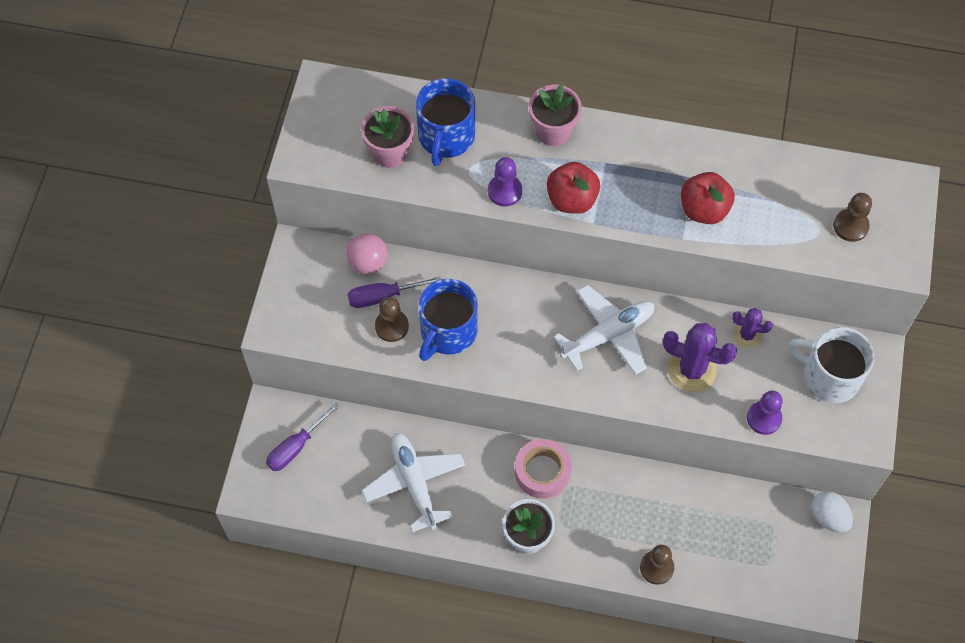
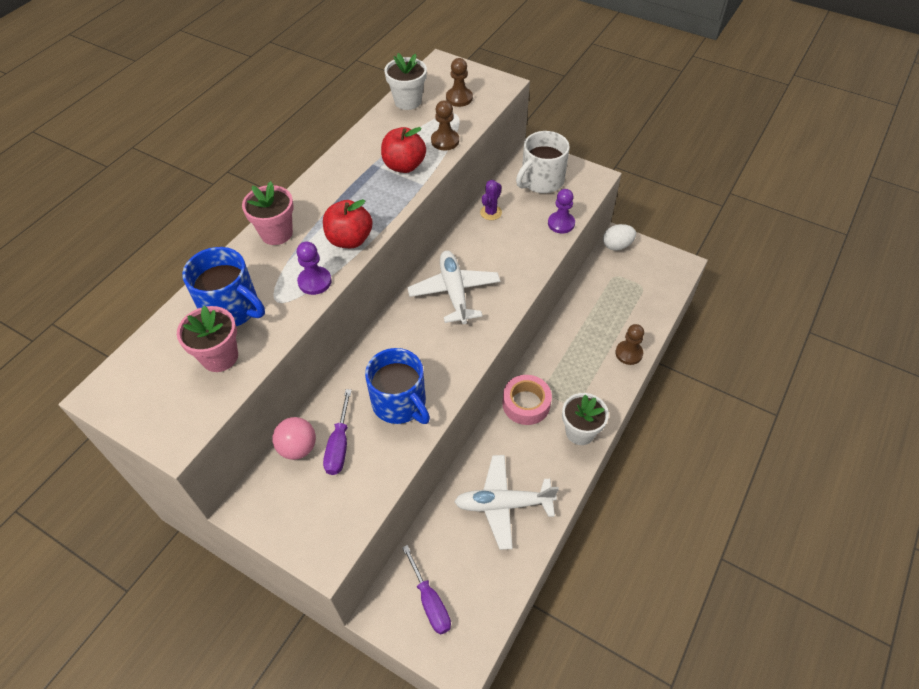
camera: 70 degrees left, 10 degrees down
(391, 326) = (373, 447): brown pawn -> brown pawn (445, 141)
(692, 370) = (506, 251): purple cactus -> none
(817, 174) = (408, 101): none -> white flower pot

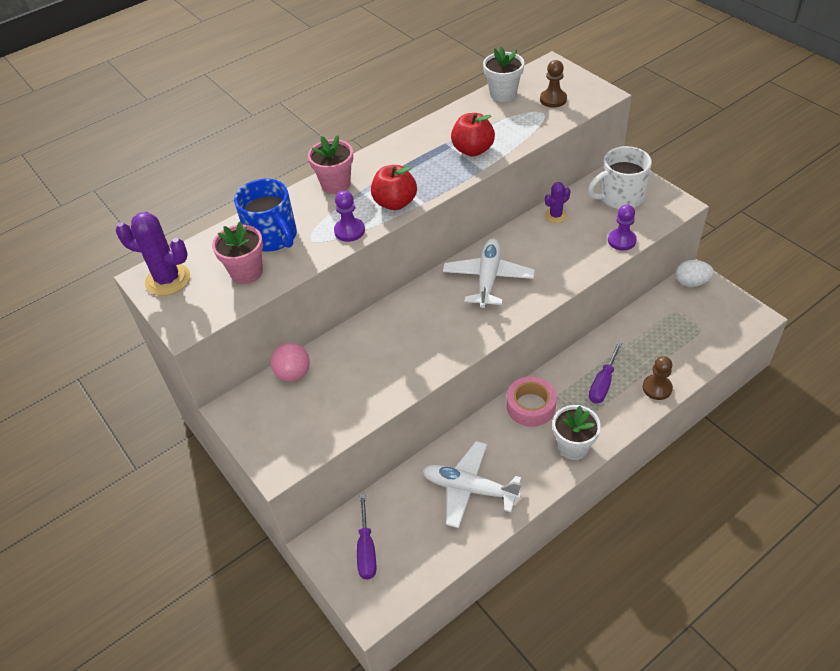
camera: 25 degrees right, 5 degrees down
(129, 390) = (168, 280): none -> purple cactus
(339, 445) = (328, 381): purple screwdriver -> purple screwdriver (603, 383)
(400, 403) = (396, 361): blue mug -> none
(445, 141) = (521, 135): brown pawn -> none

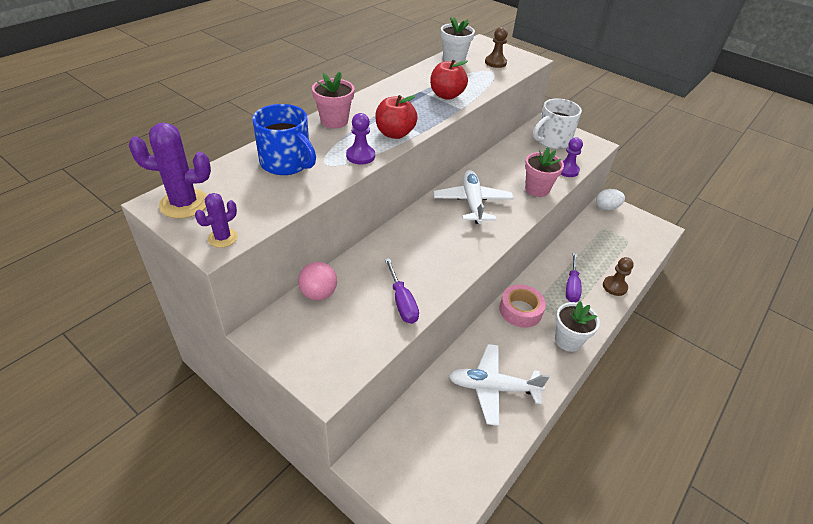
camera: 20 degrees left, 5 degrees down
(246, 272) = (268, 193): pink flower pot -> pink flower pot (537, 189)
(366, 549) = (414, 460): purple screwdriver -> purple screwdriver (402, 302)
(555, 216) = (508, 155): purple cactus -> purple cactus (222, 238)

